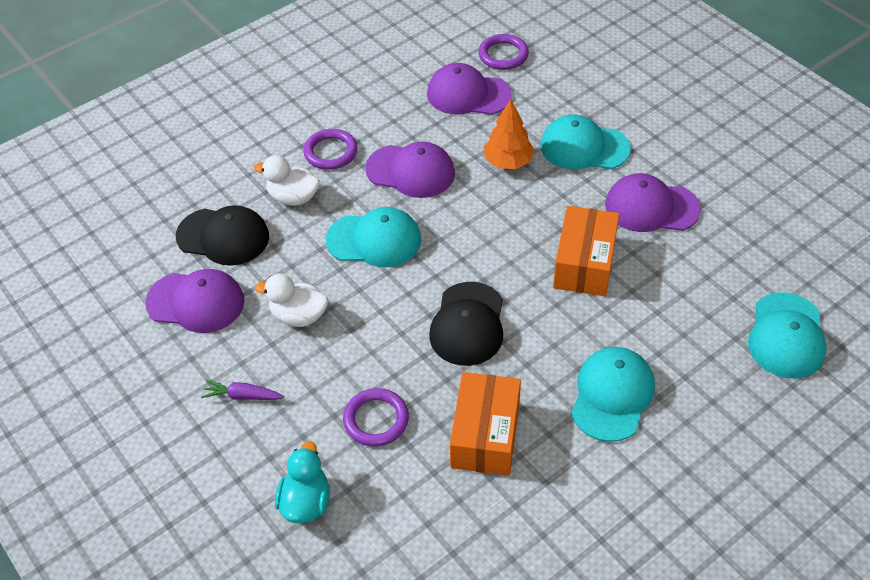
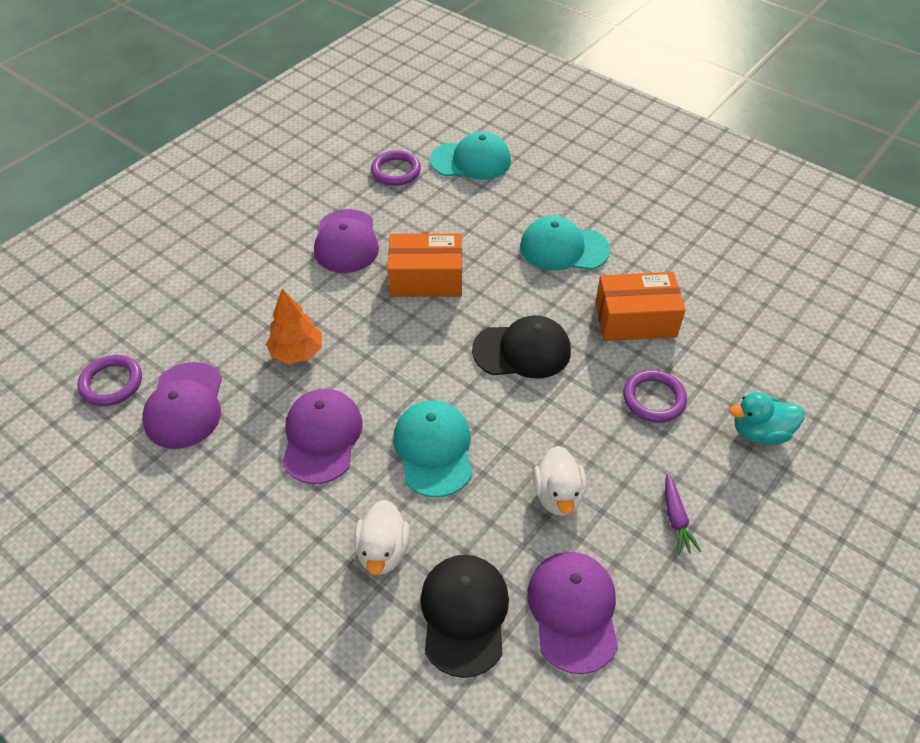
camera: 105 degrees left, 0 degrees up
(331, 152) = (297, 529): purple ring -> purple ring (396, 171)
(584, 147) = (269, 295): turquoise cap -> none

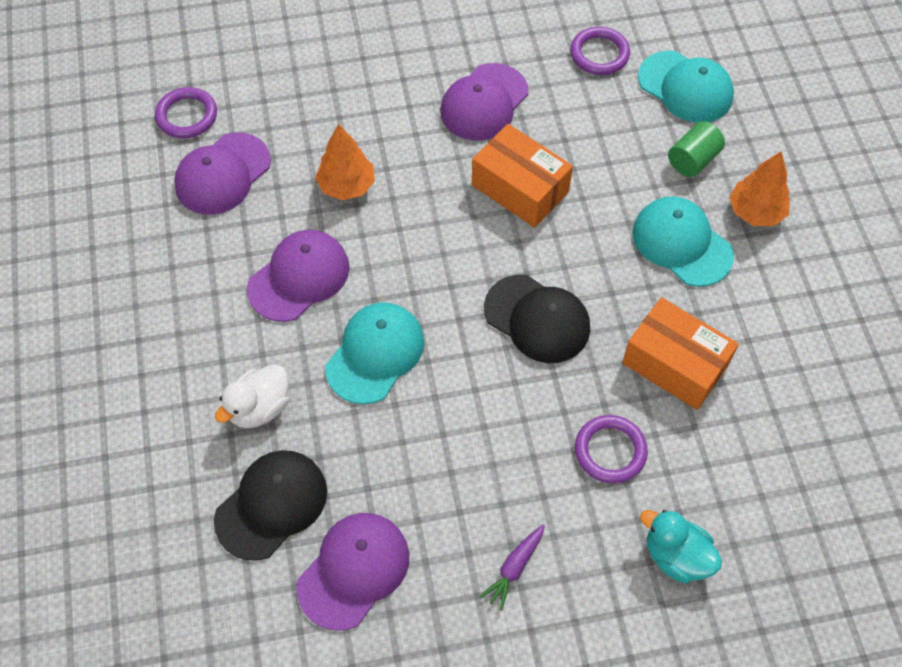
camera: 40 degrees right, 10 degrees up
(519, 198) = (693, 160): none -> green cylinder
(558, 495) = (436, 470): white duck -> none
(587, 205) = (755, 212): none -> orange tree

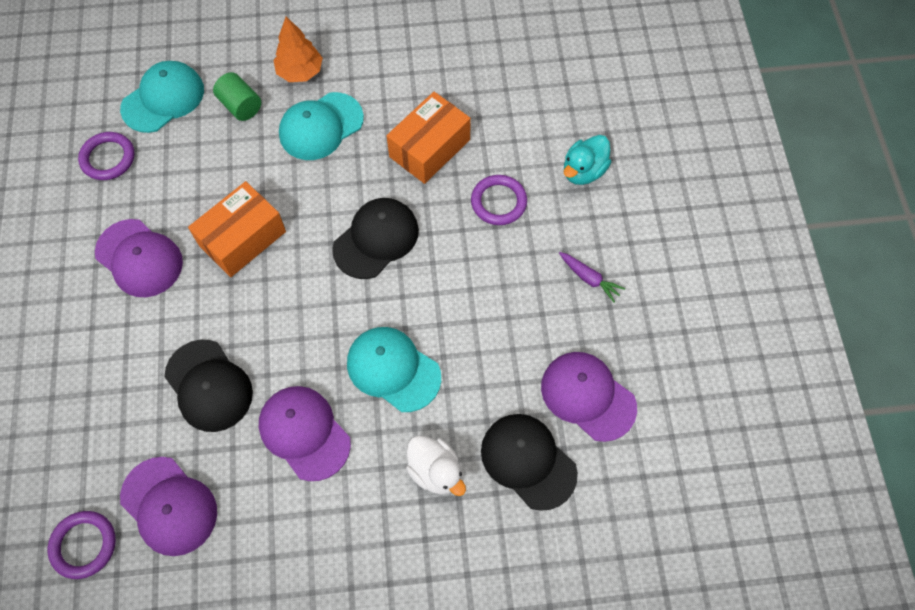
camera: 85 degrees left, 5 degrees up
(346, 186) = (209, 386): orange tree -> black cap

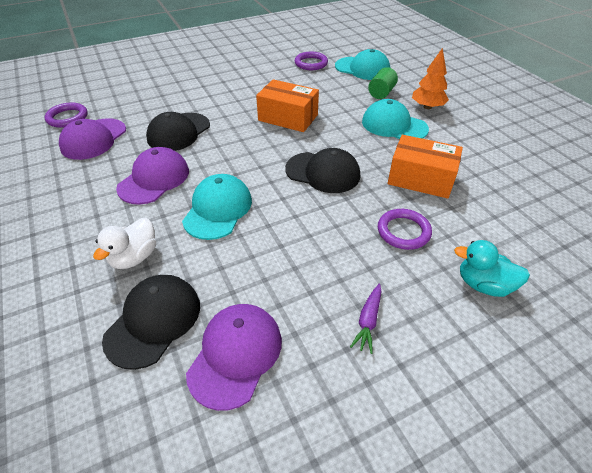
camera: 70 degrees right, 20 degrees down
(139, 258) = (254, 88): purple cap -> none

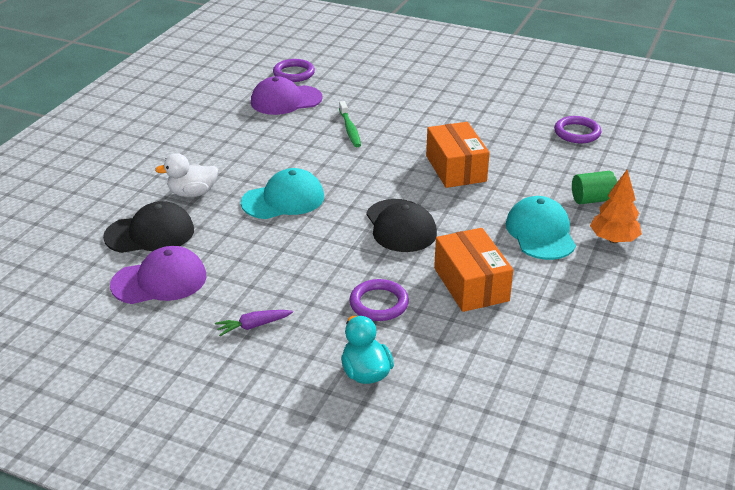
camera: 50 degrees right, 10 degrees down
(154, 179) = (278, 153): purple cap -> none
(178, 132) = (349, 129): black cap -> green toothbrush
(362, 68) = (623, 167): turquoise cap -> none

